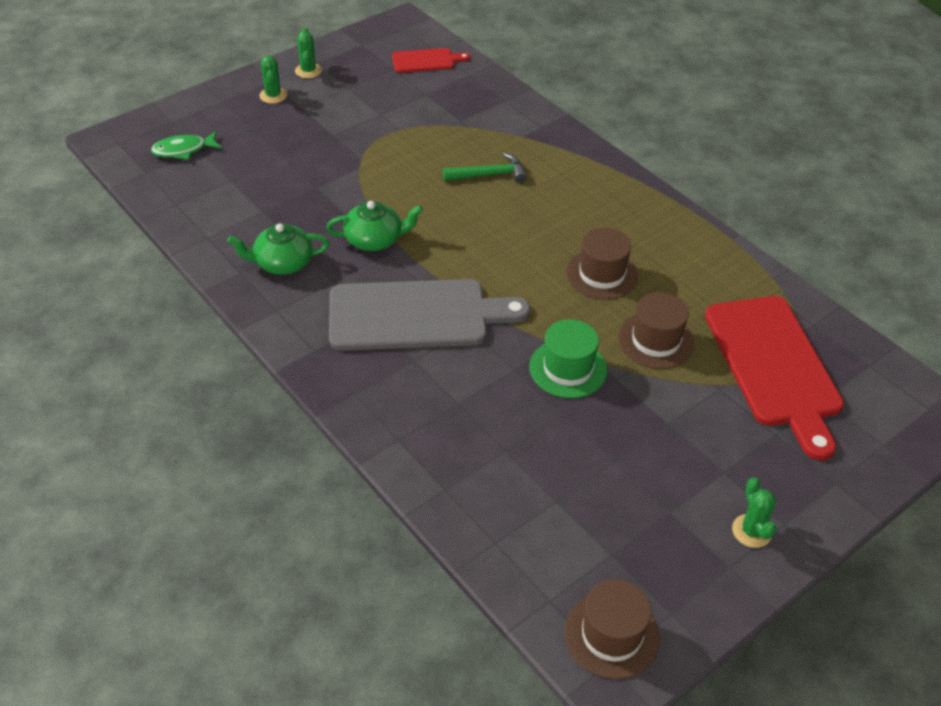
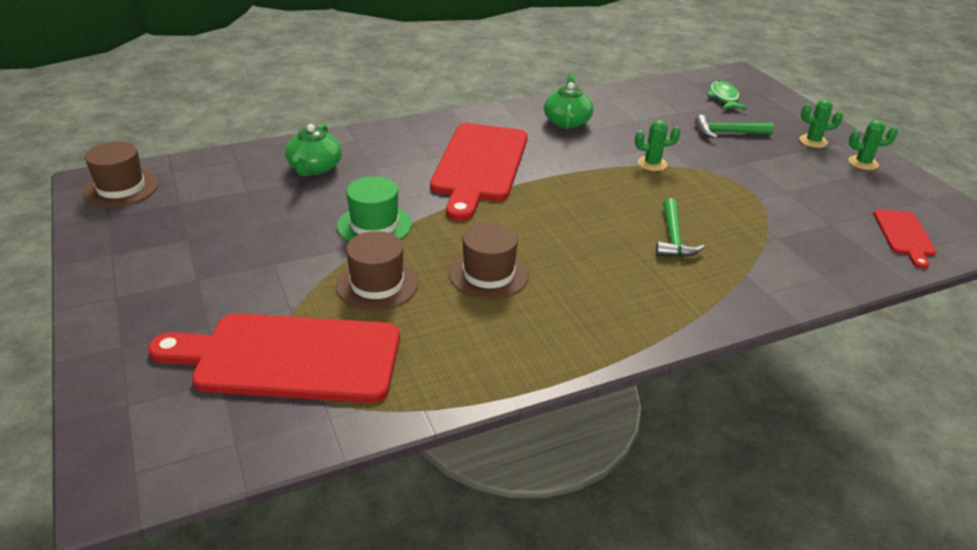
camera: 105 degrees right, 10 degrees down
(272, 147) = (727, 133): none -> green hammer
(375, 240) = (584, 161): green teapot -> green teapot (314, 168)
(416, 315) = (479, 166): grey cutting board -> red cutting board
(751, 531) = (128, 275): green cactus -> green cactus (652, 164)

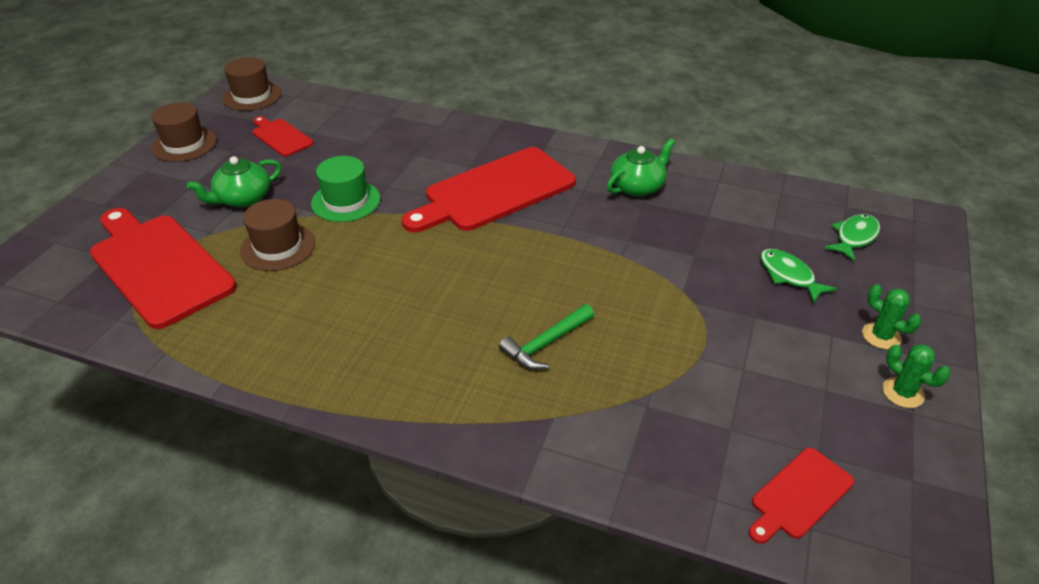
camera: 45 degrees right, 5 degrees up
(219, 206) = (281, 137): none -> red cutting board
(314, 168) = (378, 135): green teapot -> green teapot (243, 198)
(488, 274) = (355, 284): brown hat -> brown hat (184, 144)
(652, 164) = (649, 266): green cactus -> none
(727, 133) = (789, 276): green hammer -> green fish

